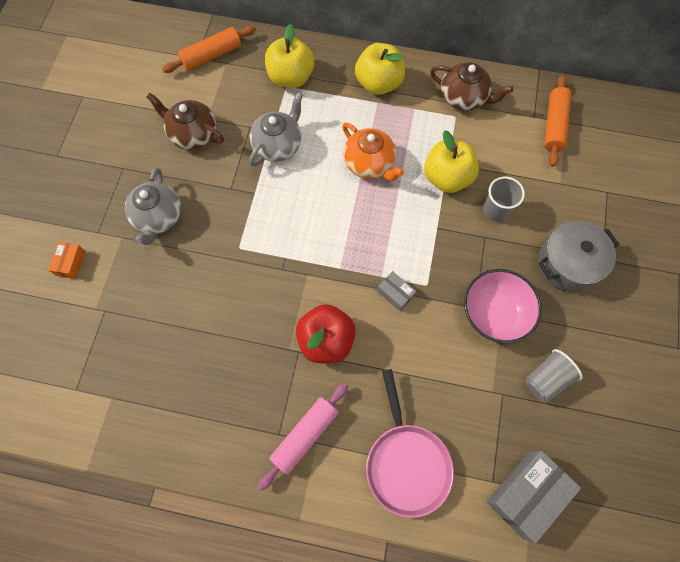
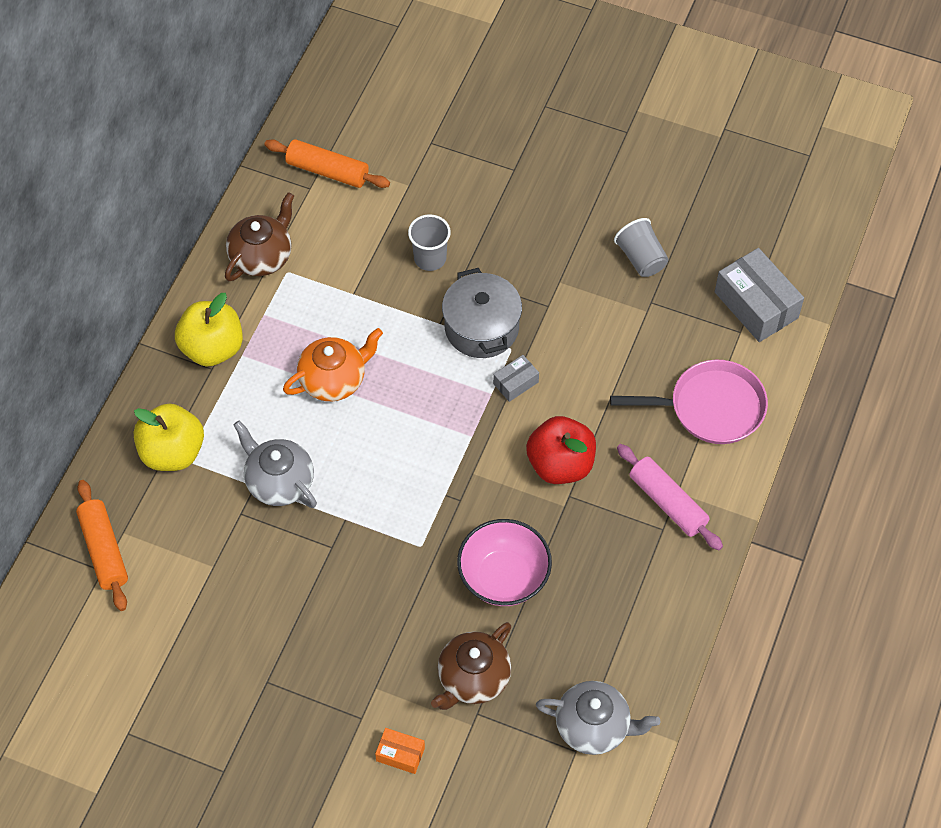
camera: 80 degrees left, 10 degrees down
(158, 217) = (355, 640): grey teapot -> grey teapot (594, 727)
(193, 134) = (234, 586): brown teapot -> brown teapot (472, 678)
(447, 178) = (374, 299): yellow apple -> none
(494, 314) = (559, 289): pink bowl -> pink bowl (503, 577)
(567, 264) = (512, 204): grey pot -> grey pot (481, 328)

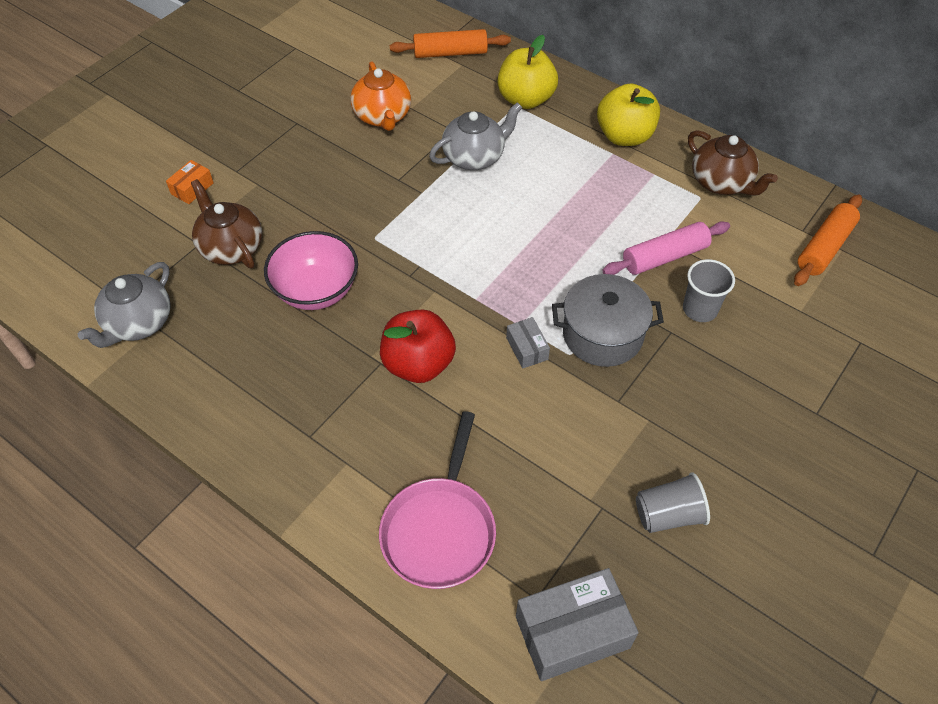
camera: 105 degrees right, 5 degrees down
(334, 380) = (569, 210): orange teapot -> orange teapot (382, 116)
(668, 502) = (338, 450): pink rolling pin -> pink rolling pin (664, 257)

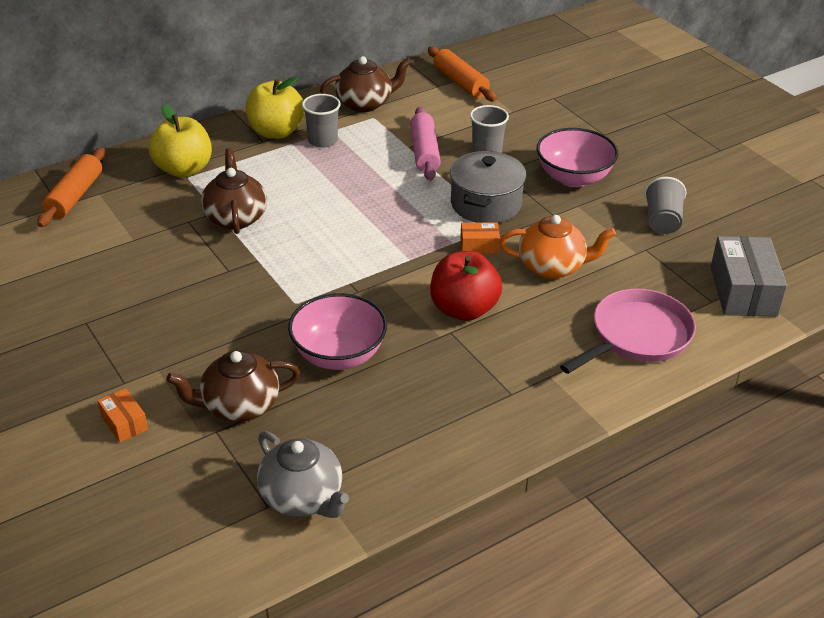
camera: 70 degrees left, 15 degrees down
(382, 116) = (129, 260): orange teapot -> orange teapot (552, 267)
(440, 530) = (637, 336): pink pan -> pink pan turned 75 degrees counterclockwise
(475, 157) = (236, 217): grey teapot -> brown teapot
(527, 348) = (479, 245): grey box -> orange box
(632, 173) = (322, 140): none -> grey cup
(702, 403) = (573, 178): none -> pink bowl

